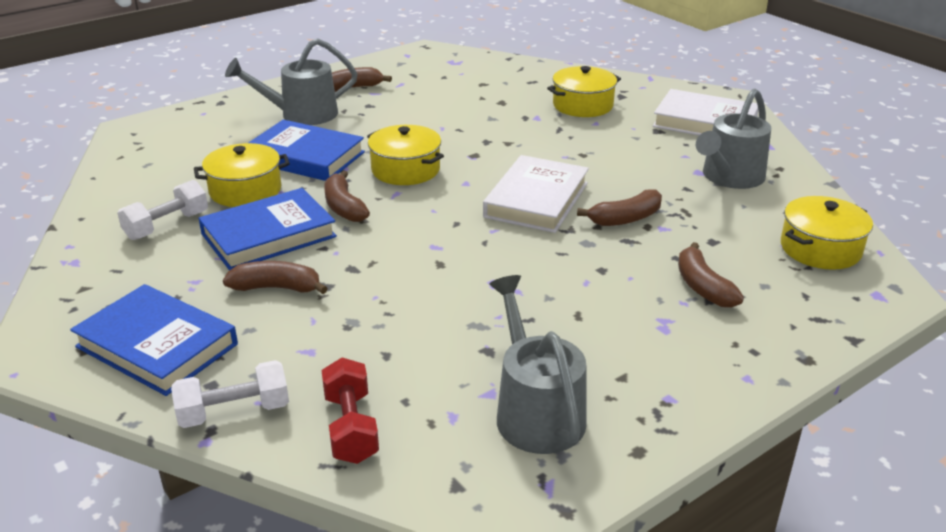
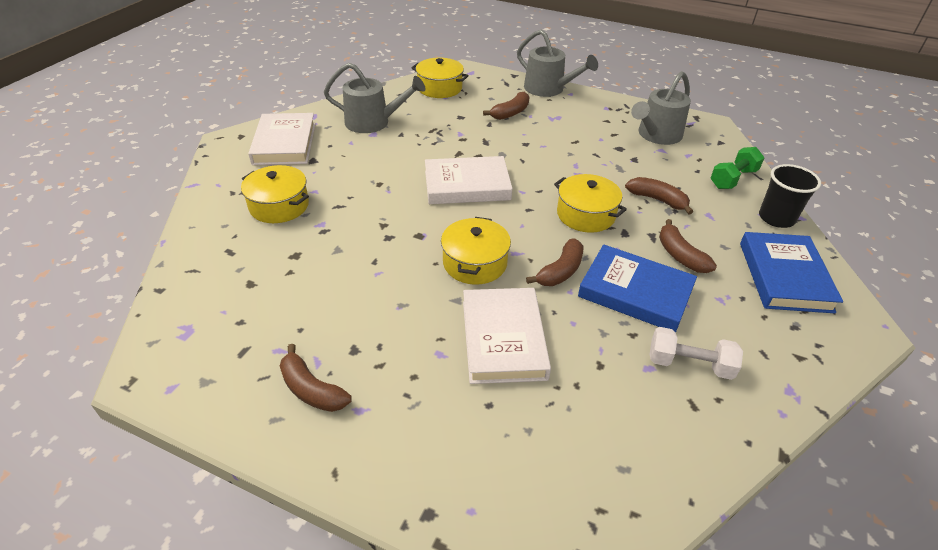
camera: 120 degrees left, 10 degrees up
(234, 412) = (776, 218): white dumbbell -> black cup
(245, 190) = (593, 346): yellow pot -> yellow pot (585, 215)
(302, 114) = (412, 397): grey watering can -> grey watering can (548, 89)
(305, 157) = (503, 339): blue book -> white book
(351, 427) = (733, 179): red dumbbell -> green dumbbell
(625, 219) = (461, 147): brown banana -> brown banana (657, 200)

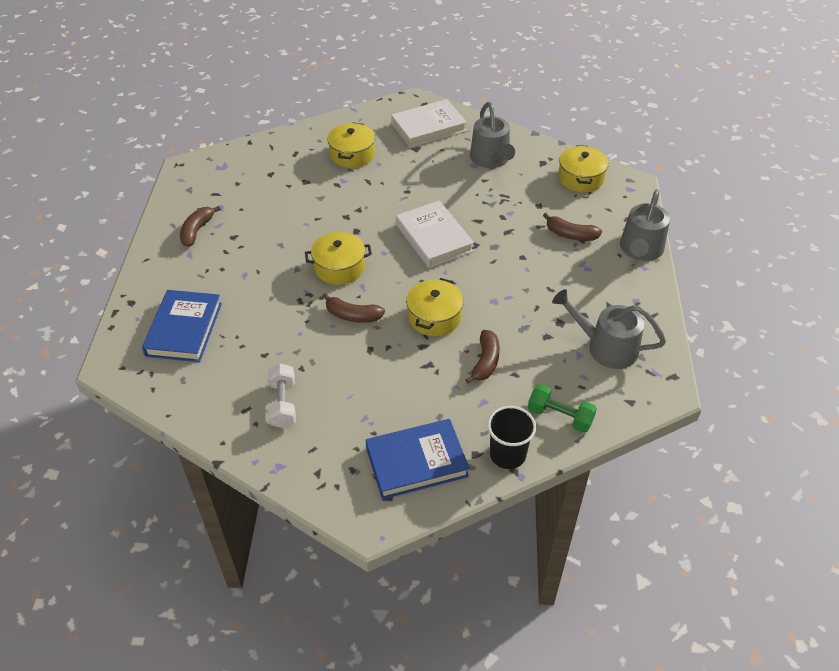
camera: 70 degrees right, 5 degrees up
(503, 339) = (269, 301): white book -> none
(635, 292) = (348, 363): blue book -> blue book (184, 329)
(680, 255) = (410, 386): brown banana -> none

